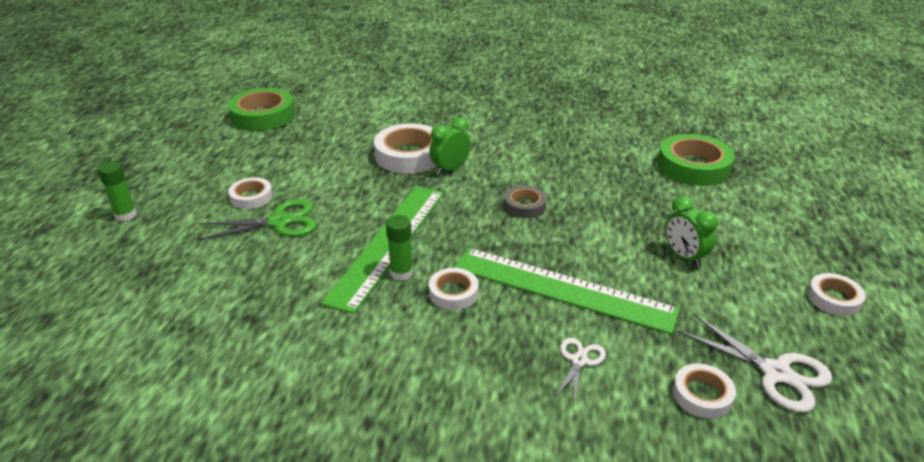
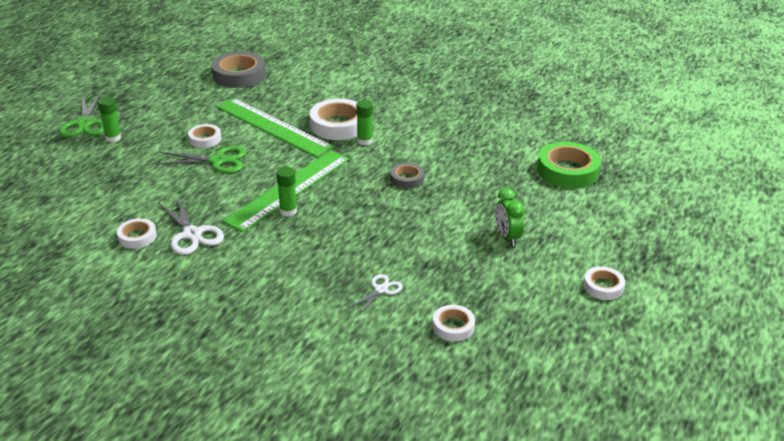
camera: 15 degrees right, 0 degrees up
(80, 202) = (85, 124): none -> green scissors
(263, 115) = (239, 75): green tape -> grey tape
(450, 169) = (364, 141): green clock -> green glue stick
(453, 293) = (318, 231): white tape -> white tape (137, 237)
(562, 288) = (399, 242): green ruler -> green ruler (273, 126)
(776, 373) = (517, 324): white scissors -> white scissors (192, 234)

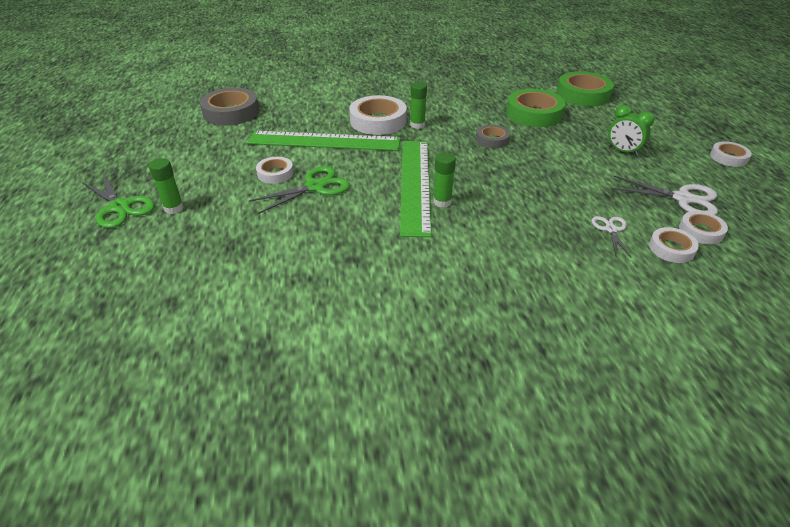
camera: 35 degrees left, 5 degrees up
(137, 237) = (337, 290): white tape -> white tape (671, 248)
(192, 234) = (388, 261): white scissors -> white scissors (682, 198)
(484, 170) = (534, 114): none -> green tape

